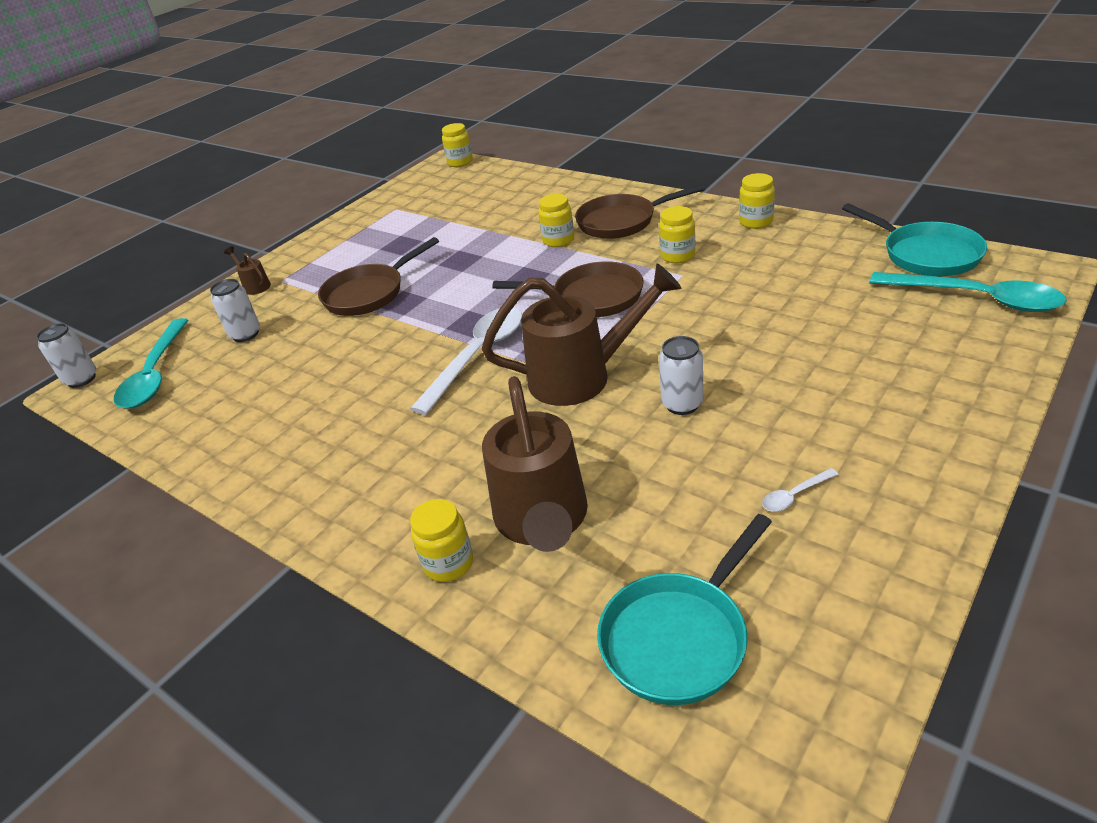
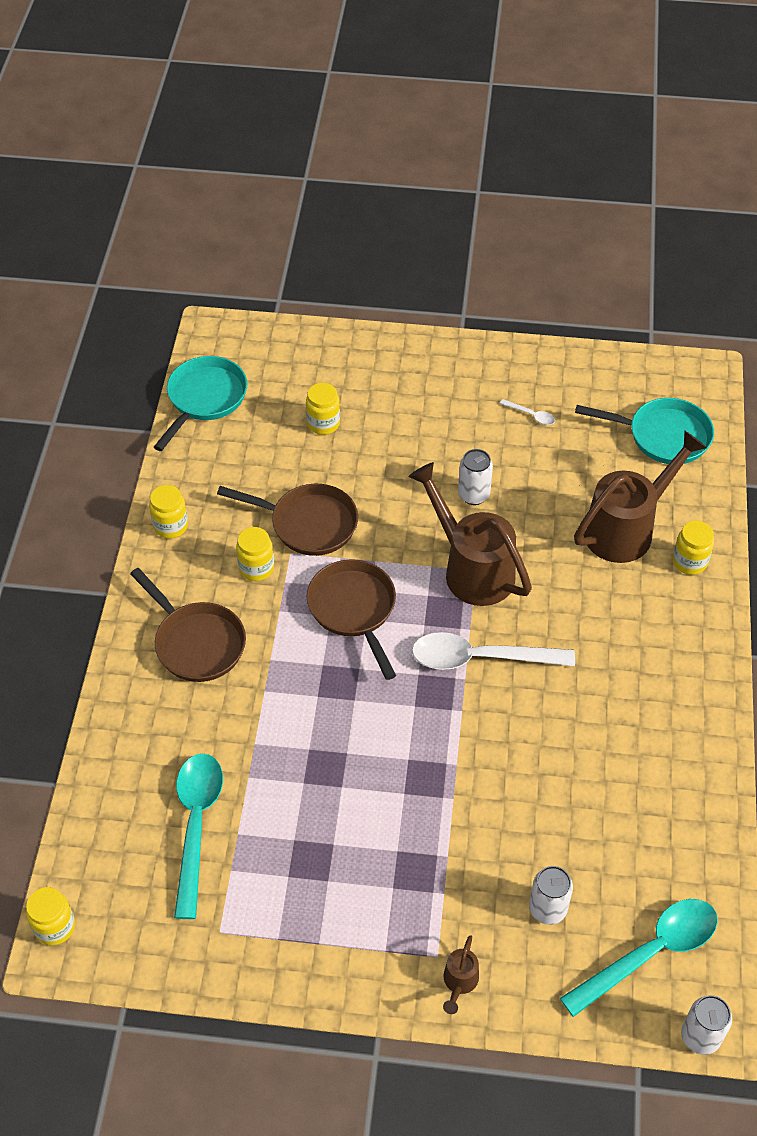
camera: 125 degrees left, 15 degrees up
(369, 293) = (424, 826): brown pan -> brown pan (308, 524)
(558, 240) = (254, 687): yellow jar -> yellow jar (323, 423)
(976, 298) = (267, 363): turquoise spoon -> turquoise spoon (196, 825)

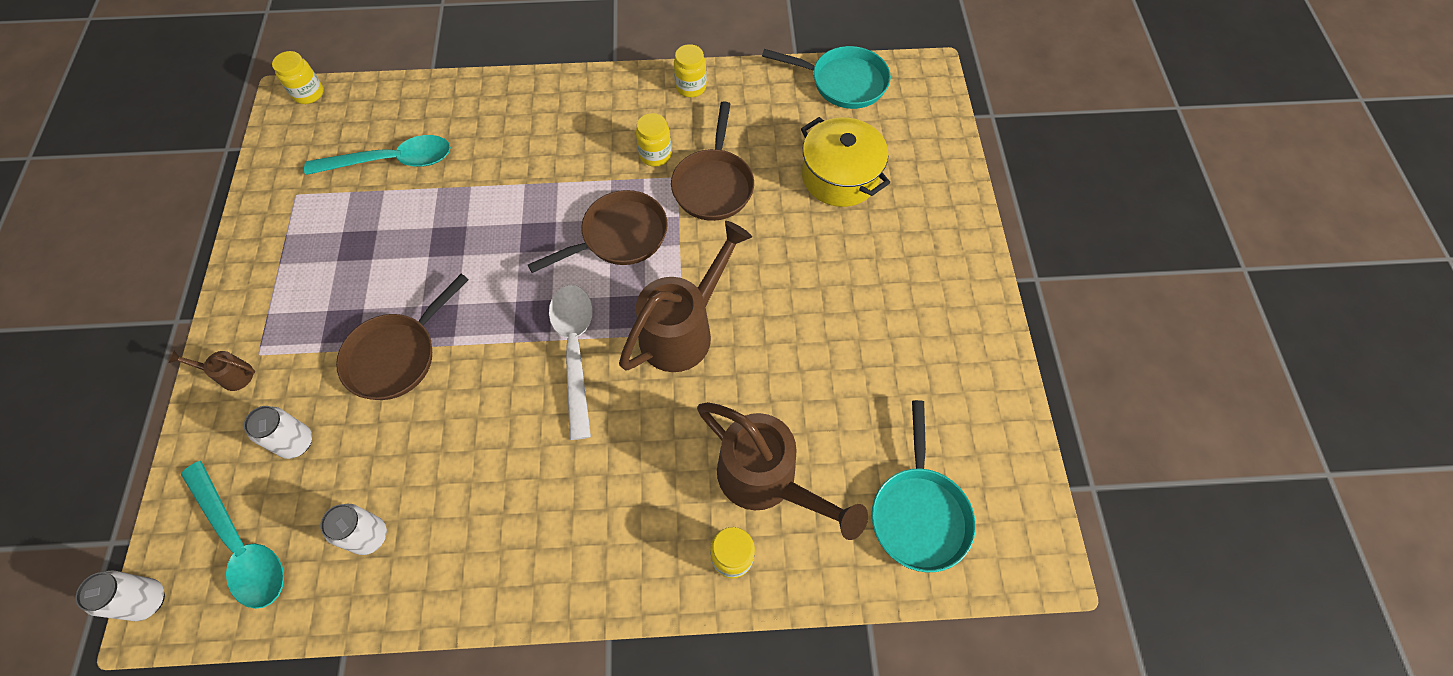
camera: 80 degrees right, 10 degrees up
(196, 643) = (569, 128): brown pan -> brown pan (396, 356)
(323, 423) = (840, 176): yellow jar -> yellow pot
(473, 495) = (780, 319): white can -> white can (369, 536)
(531, 415) = (907, 363): white spoon -> none

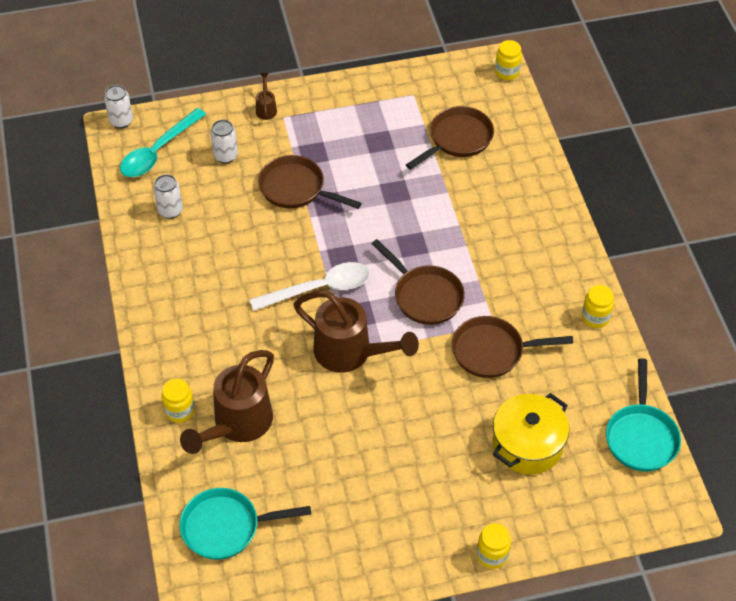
camera: 80 degrees right, 10 degrees down
(392, 161) = (457, 139): turquoise spoon -> brown pan
(655, 155) = (512, 305): yellow jar -> yellow jar (492, 555)

